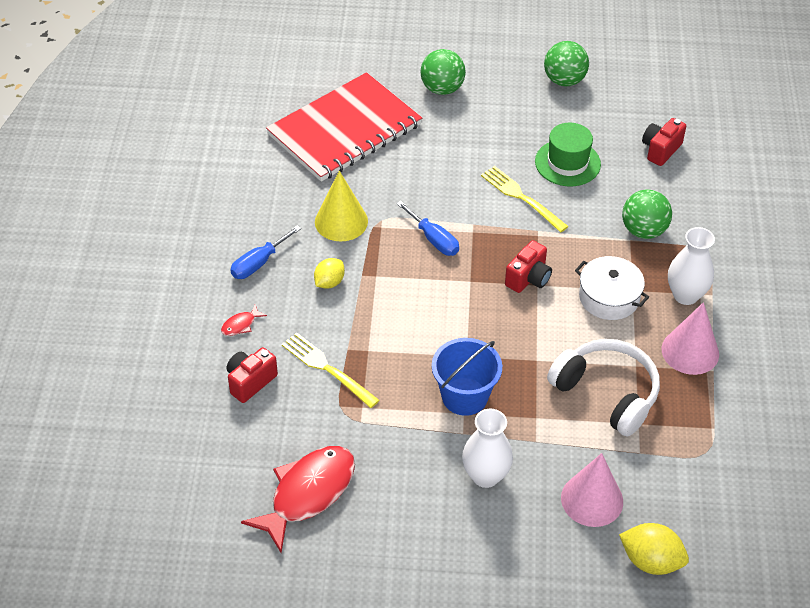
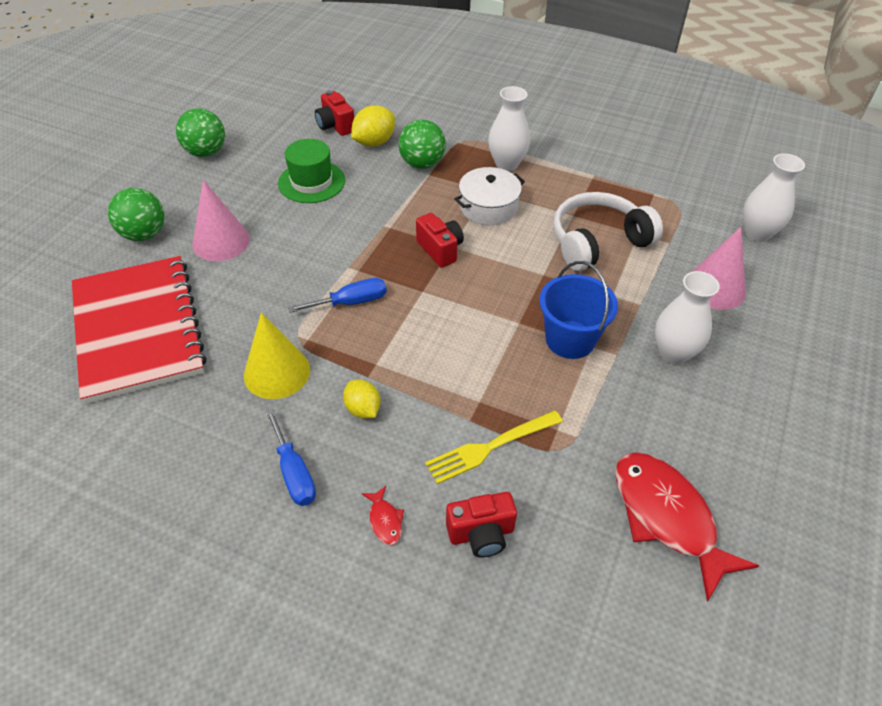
camera: 70 degrees left, 0 degrees up
(250, 382) = (481, 534): red camera -> red camera turned 75 degrees counterclockwise
(521, 197) = (335, 224): yellow fork -> none
(651, 561) = (786, 272): yellow lemon -> yellow lemon (374, 142)
(690, 351) = (569, 180): pink cone -> pink cone (221, 241)
(701, 530) = (757, 233): none -> white vase

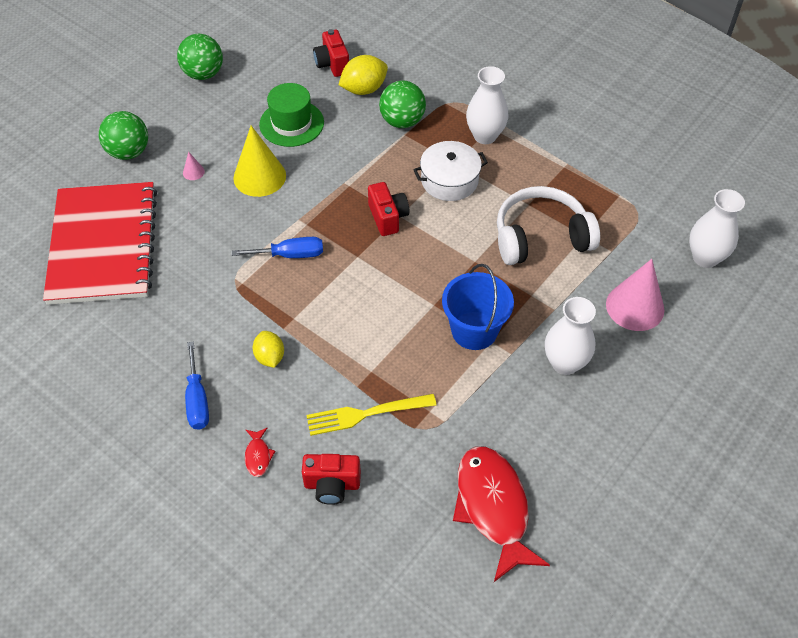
camera: 15 degrees right, 5 degrees up
(221, 241) = (193, 172): pink cone -> pink cone, size x0.41
(277, 372) = (208, 308): yellow cone -> yellow cone (259, 176)

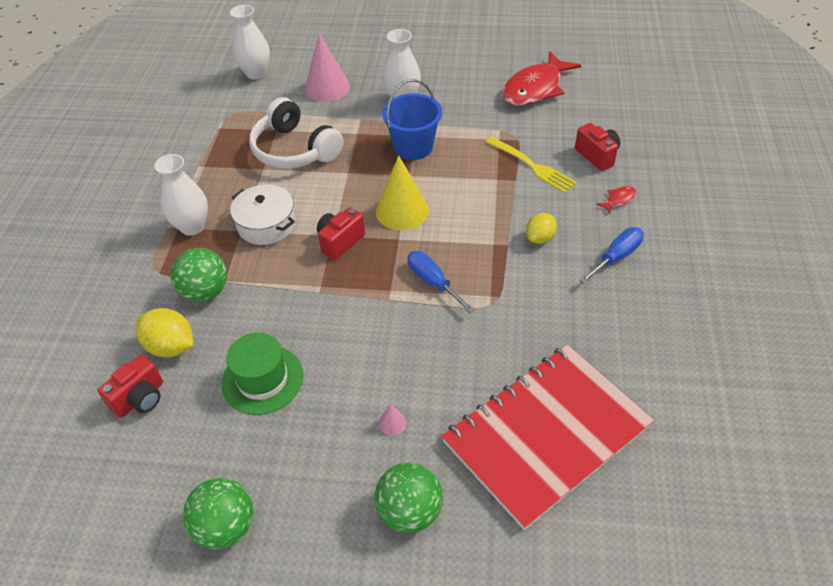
camera: 120 degrees left, 5 degrees down
(259, 176) = (357, 360): yellow cone -> yellow cone (402, 211)

